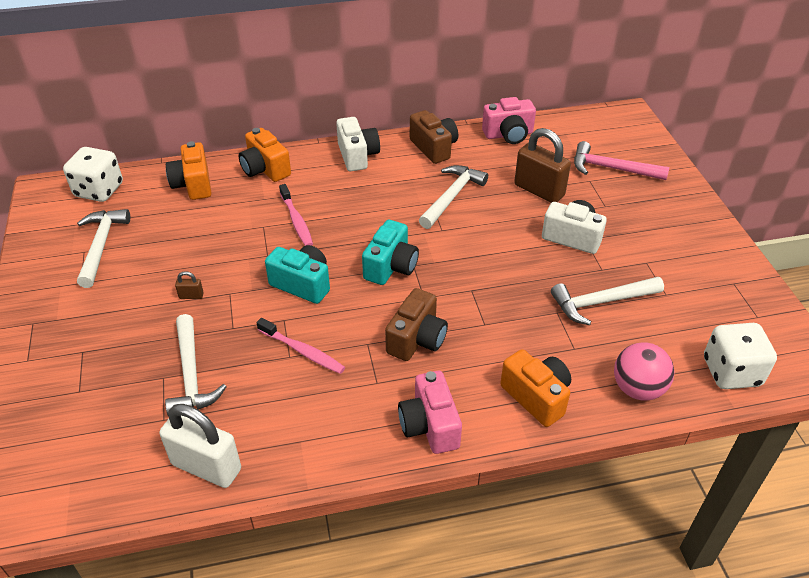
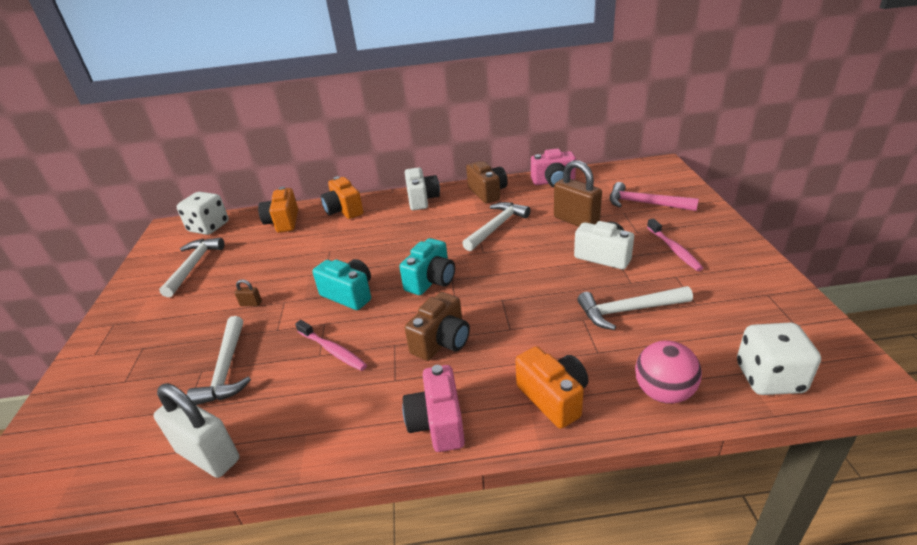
camera: 10 degrees right, 10 degrees down
(296, 221) = (358, 246): pink toothbrush -> pink toothbrush (674, 250)

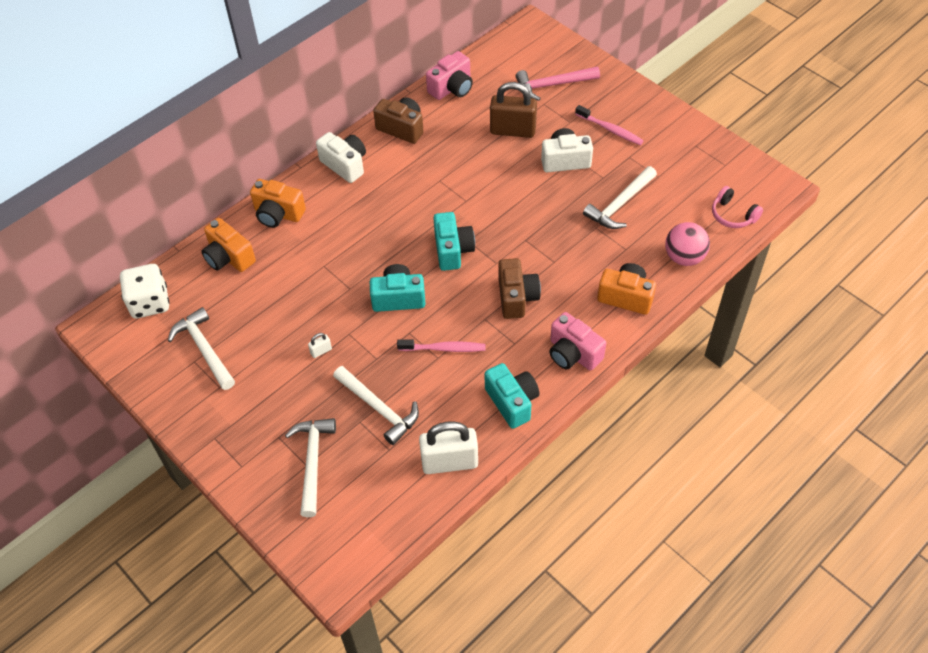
camera: 40 degrees left, 20 degrees up
(251, 304) = (321, 351): brown padlock -> white padlock
(328, 434) = (512, 402): none -> turquoise camera
(496, 227) = (451, 167): white hammer -> white hammer (312, 462)
(769, 378) = (733, 215): white dice -> pink headphones

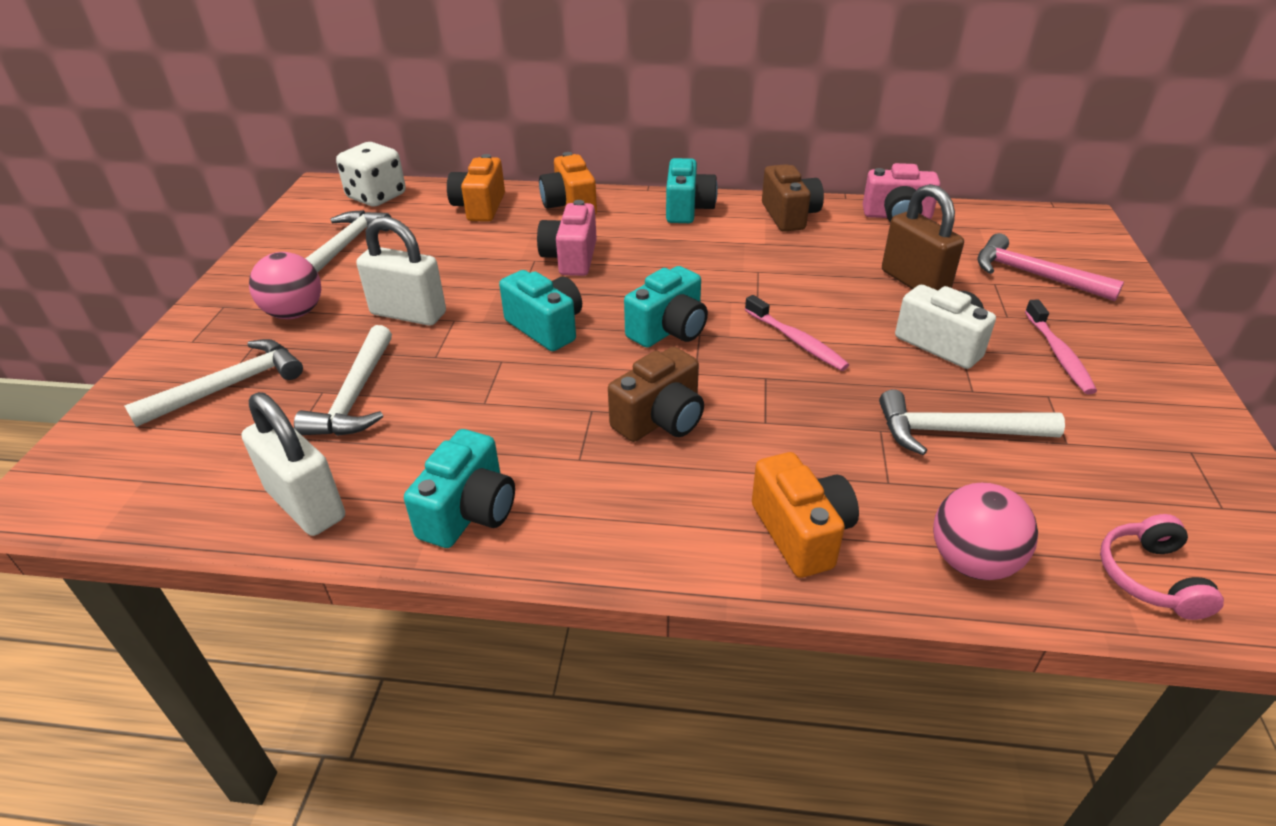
camera: 50 degrees right, 15 degrees down
(263, 404) = (295, 313): none -> pink ball
(321, 351) = (408, 314): white padlock -> white padlock, size x2.43
(345, 165) = (687, 209): white camera -> turquoise camera
(444, 348) = (504, 400): pink toothbrush -> pink toothbrush (796, 341)
(573, 353) = (624, 531): pink camera -> pink camera (571, 258)

